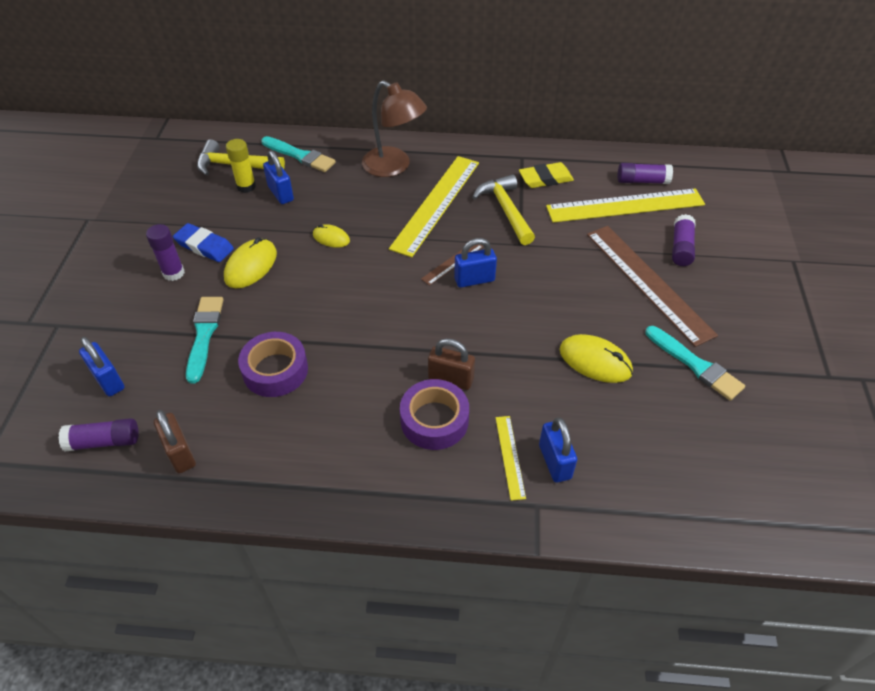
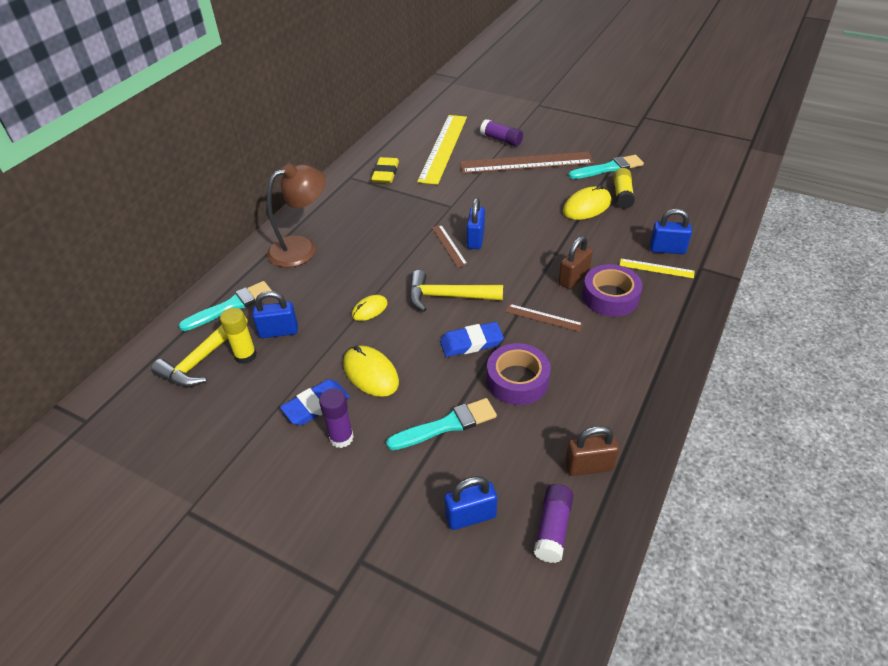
camera: 65 degrees left, 5 degrees down
(204, 335) = (446, 425): turquoise brush -> turquoise brush turned 135 degrees clockwise
(314, 321) = (471, 343): none -> blue eraser
(374, 368) = (543, 317): none -> brown ruler
(436, 204) = (372, 236): yellow ruler -> none
(505, 210) = (407, 202): yellow hammer -> yellow hammer (448, 296)
(642, 181) = (423, 133): purple glue stick -> none
(644, 392) = (622, 195): none -> yellow glue stick

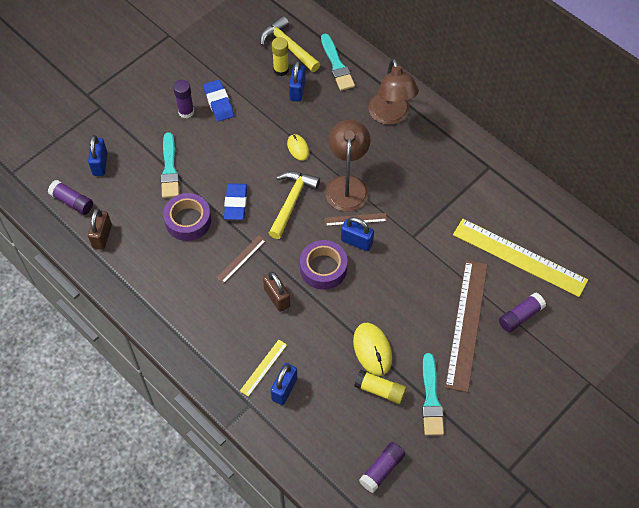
camera: 105 degrees right, 15 degrees up
(371, 373) = (233, 137): yellow mouse -> none
(385, 173) = (486, 196): yellow eraser -> none
(407, 260) = (347, 185): none -> brown lamp
(610, 297) = (244, 315): purple tape -> purple tape (323, 268)
(691, 180) = (382, 469): none -> purple glue stick

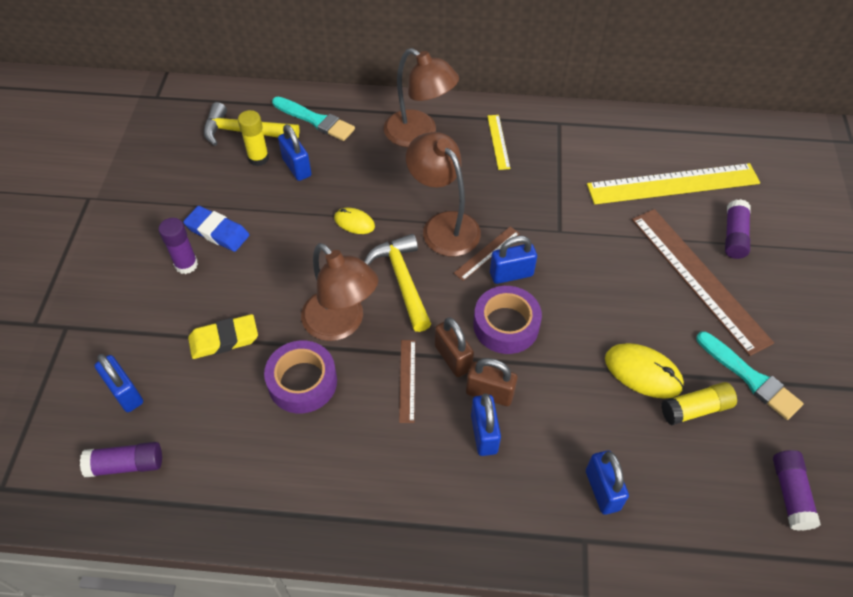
camera: 40 degrees left, 5 degrees down
(102, 236) = (207, 479): brown padlock -> brown padlock (453, 358)
(169, 169) = (224, 339): turquoise brush -> yellow eraser
(236, 203) = (341, 324): blue eraser -> brown lamp
(253, 316) = (484, 434): none -> blue padlock
(263, 367) = (555, 484): yellow ruler -> yellow ruler (498, 141)

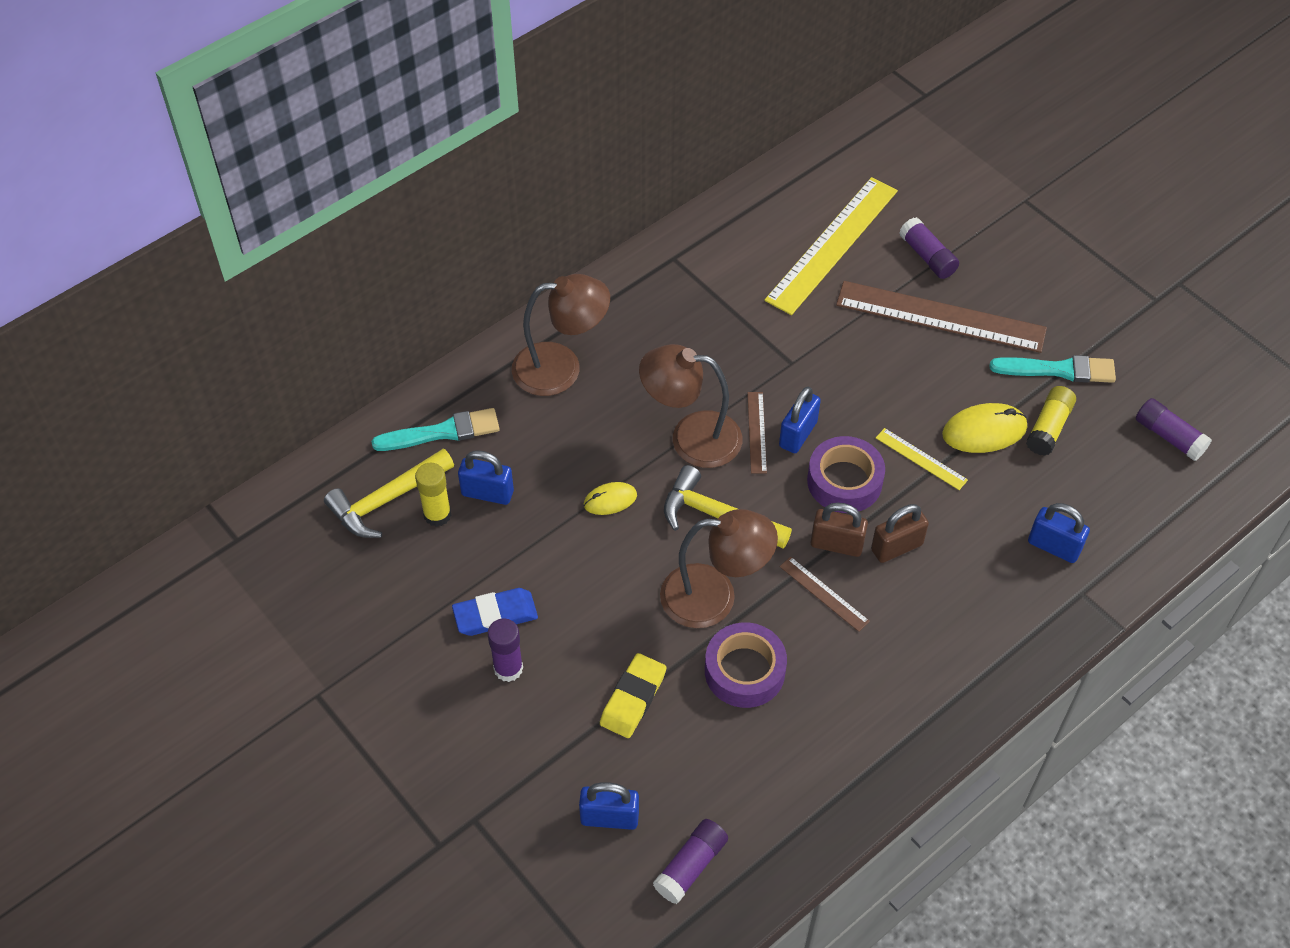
camera: 45 degrees left, 0 degrees up
(484, 434) = (929, 582): blue padlock -> none
(498, 141) = (642, 319): yellow ruler -> yellow ruler (921, 459)

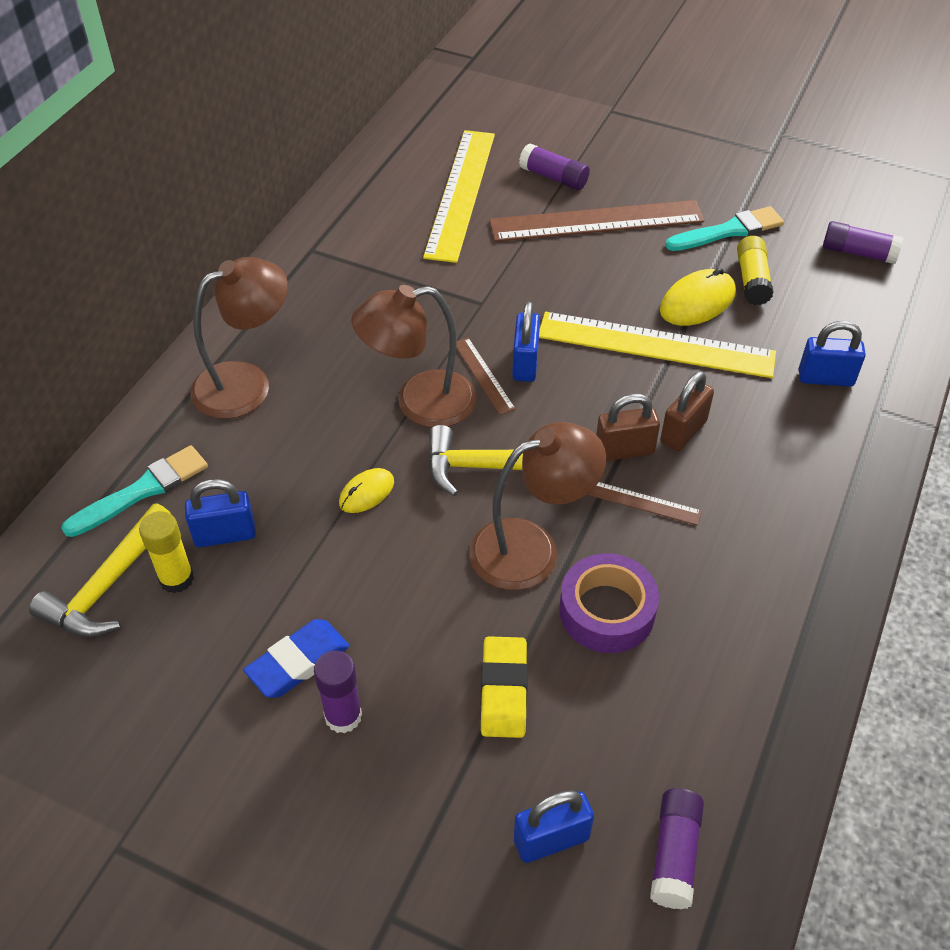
camera: 25 degrees left, 5 degrees down
(844, 481) = (596, 390): purple tape -> none
(921, 459) = (655, 345): yellow ruler -> yellow ruler, size x2.19

